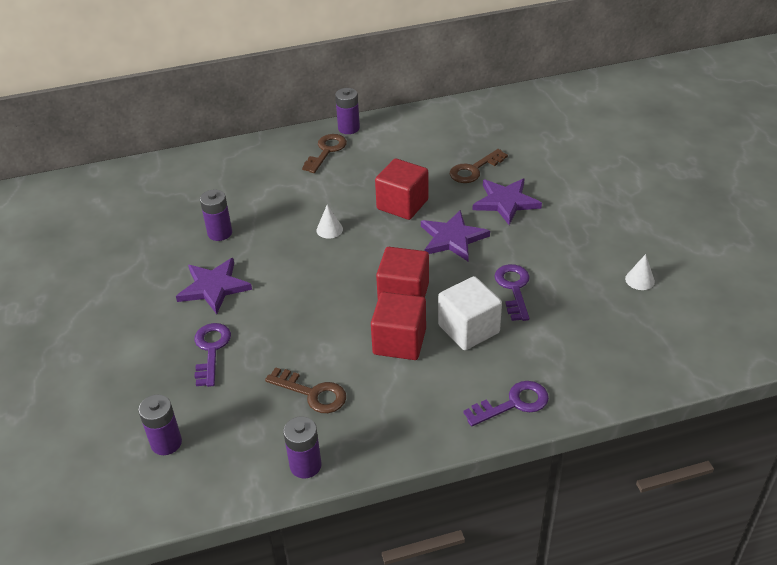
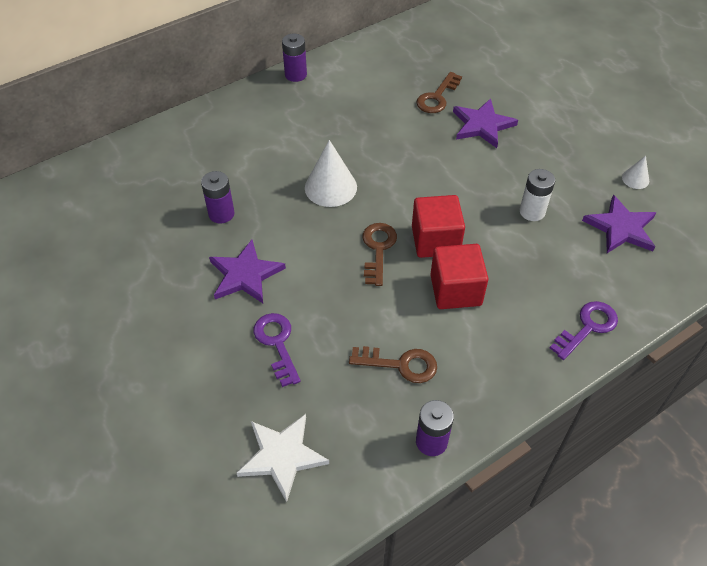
camera: 20 degrees left, 10 degrees up
(166, 443) = (282, 456): purple battery -> white star
(326, 151) = (285, 103): brown key -> brown key (378, 249)
(329, 229) = (330, 187): white cone -> white cone, size x1.94
(402, 204) = (388, 146): red cube -> none
(452, 238) = (452, 172): purple star -> purple star (621, 228)
(468, 329) = (512, 262): white cube -> none
(513, 288) = (532, 212): purple key -> white battery

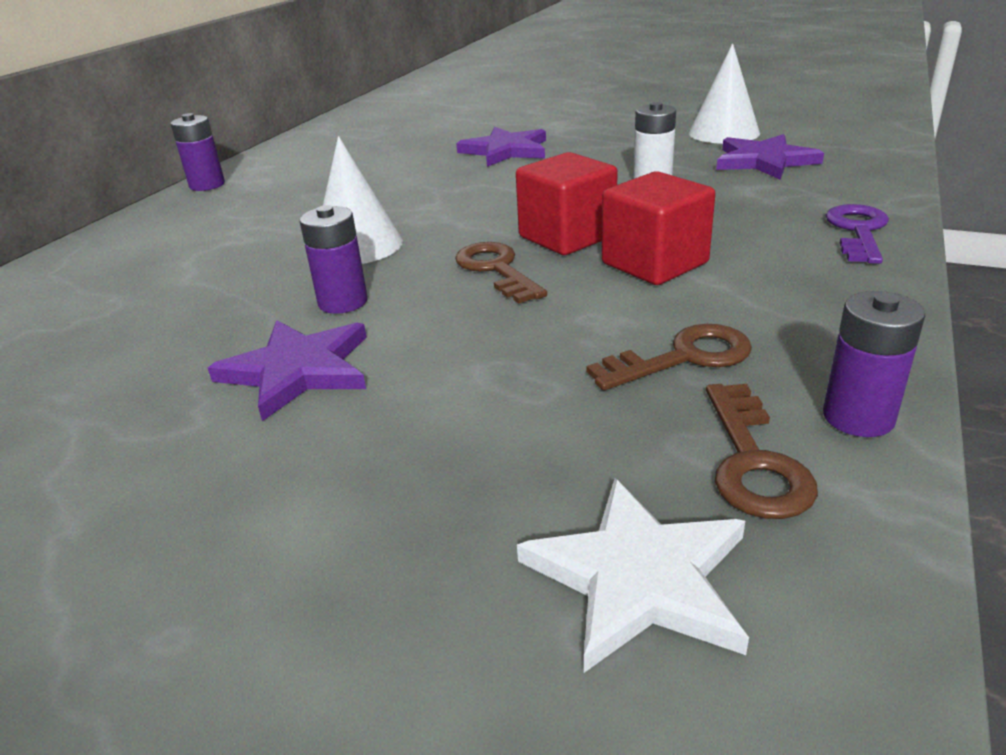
camera: 30 degrees left, 20 degrees down
(221, 214) = (189, 325): purple battery -> purple battery (343, 302)
(277, 343) = (445, 424): purple key -> none
(437, 97) = (425, 150): brown key -> brown key (753, 461)
(635, 179) = (724, 133): white cone -> white cone, size x1.94

